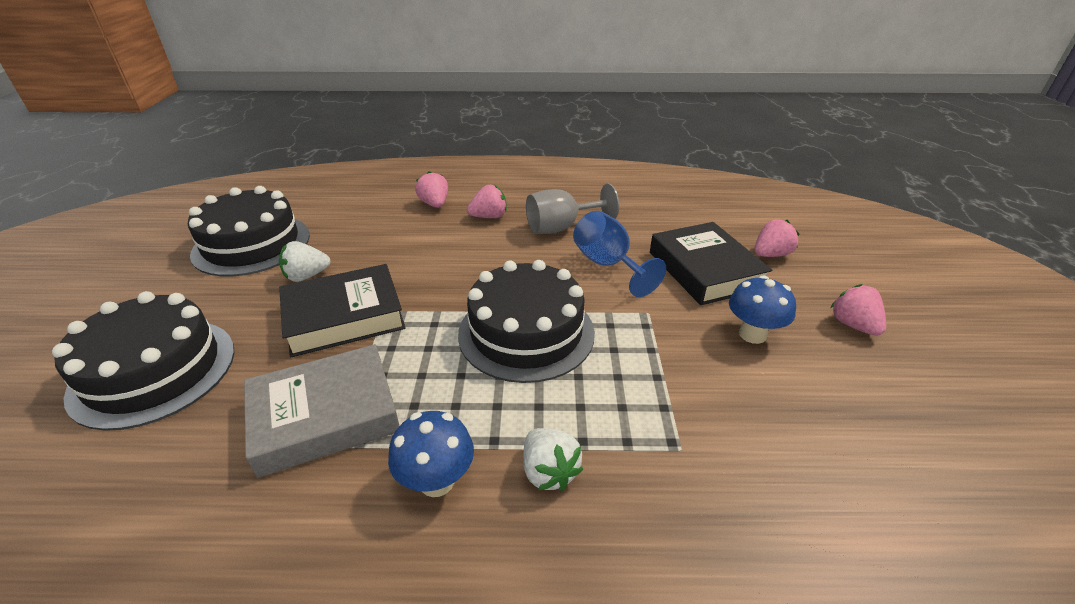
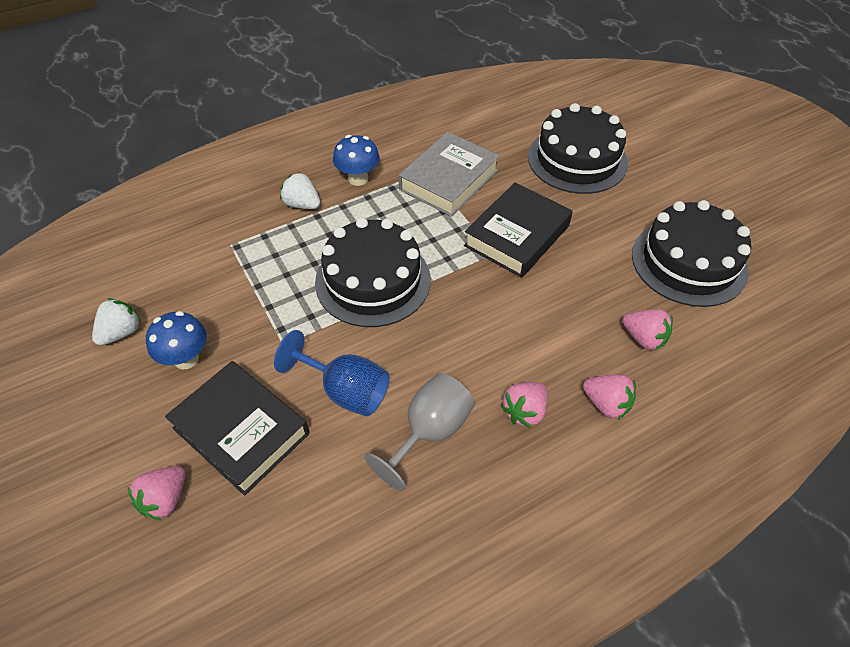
camera: 150 degrees right, 15 degrees up
(306, 276) = (594, 254): white strawberry -> white strawberry (121, 332)
(853, 325) = (89, 412): pink strawberry -> pink strawberry (644, 338)

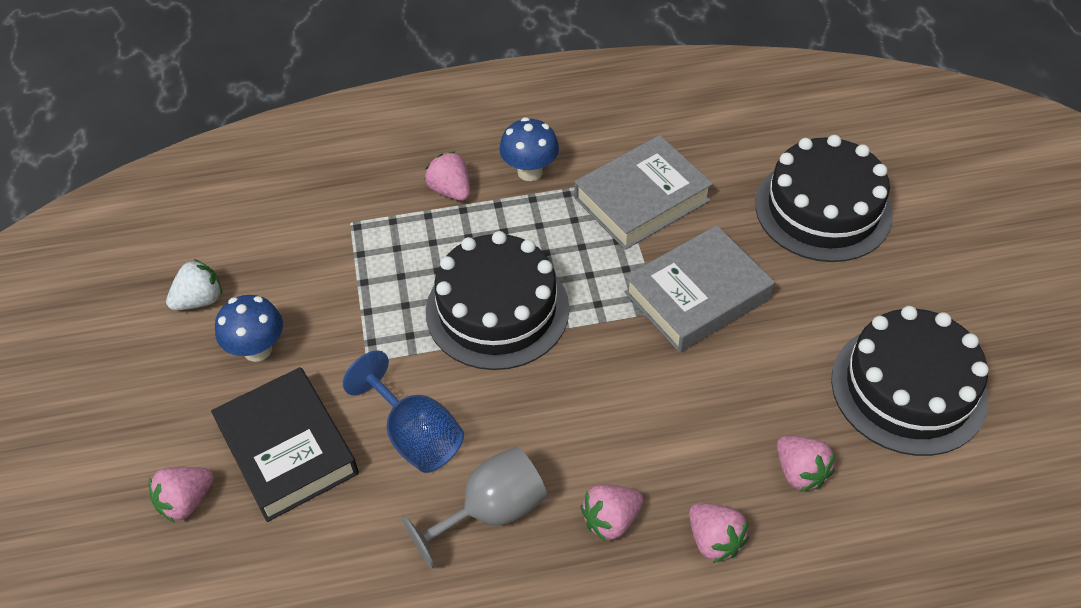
camera: 20 degrees right, 0 degrees up
(302, 204) = (450, 190): white strawberry -> pink strawberry
(517, 236) = (697, 295): black book -> grey book

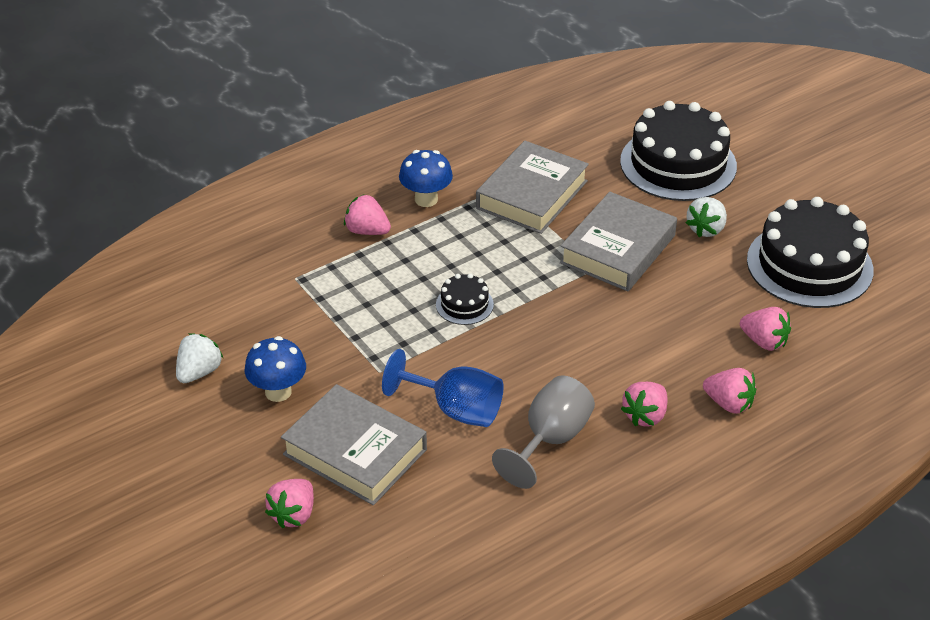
camera: 25 degrees left, 10 degrees down
(287, 449) = (355, 452): black book -> grey book
(497, 310) = (464, 304): black cake -> black cake, size x0.45
(811, 302) = (706, 229): none -> white strawberry

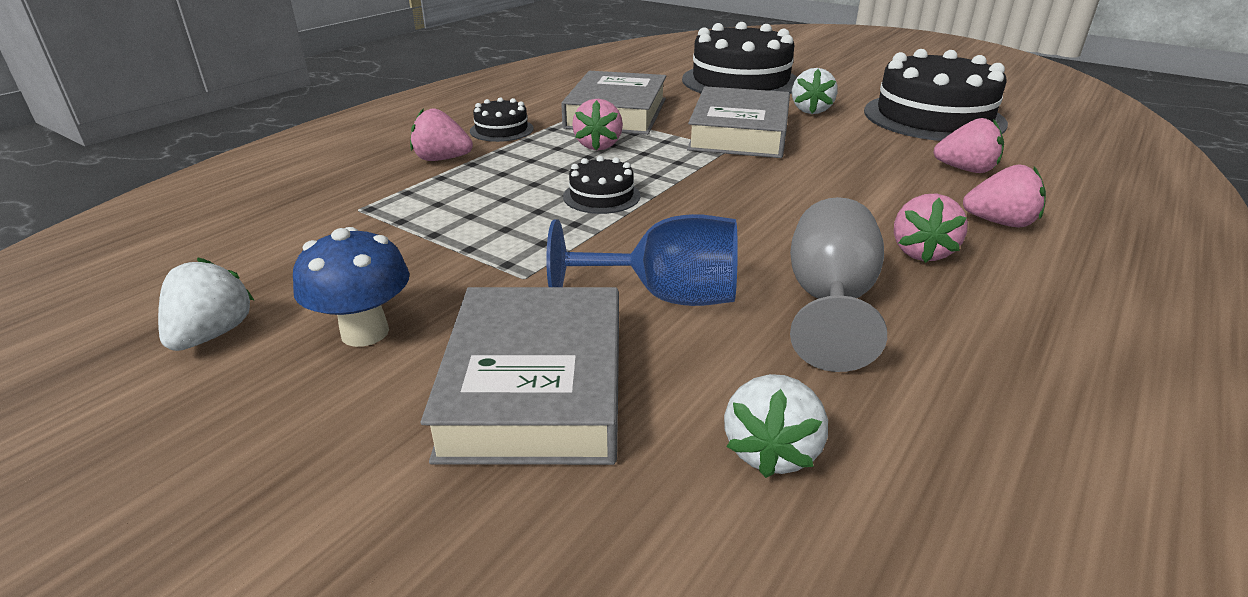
camera: 20 degrees left, 10 degrees down
(293, 514) = (455, 529): pink strawberry -> pink strawberry (598, 145)
(355, 452) = (535, 386): grey book -> grey book turned 75 degrees clockwise
(426, 199) = (501, 130): blue mushroom -> black cake
(450, 519) = (771, 451): none -> white strawberry

